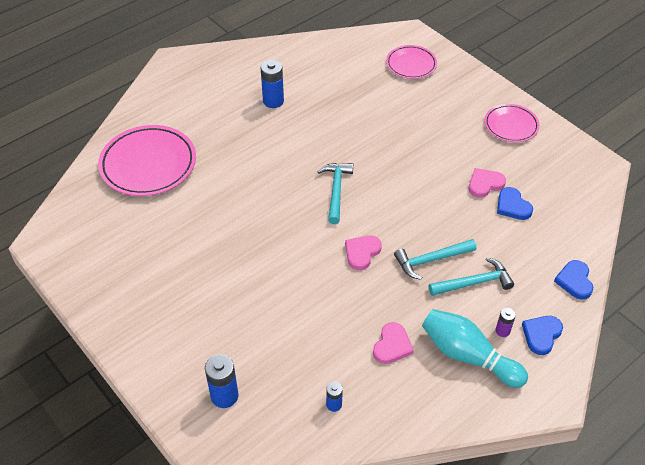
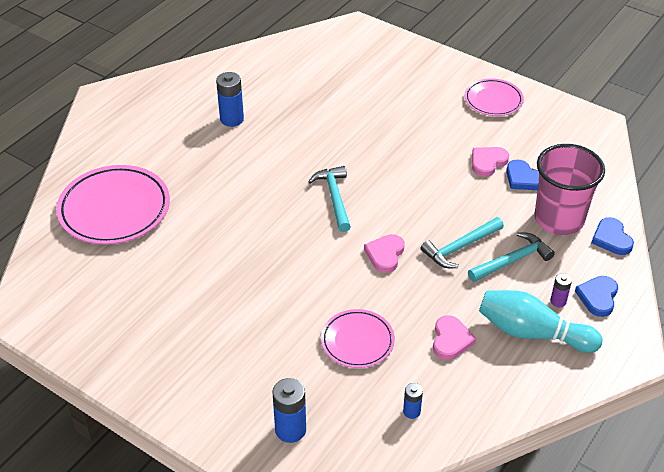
camera: 15 degrees left, 5 degrees down
(411, 64) = (367, 57): pink plate -> pink plate (357, 341)
(531, 252) = (559, 219): none -> pink cup

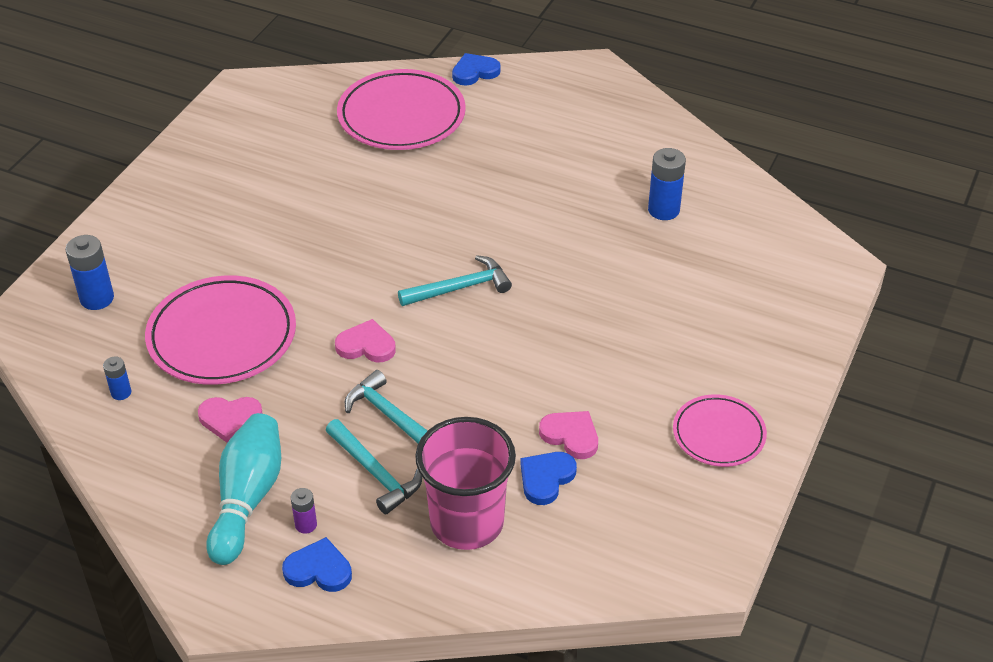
camera: 80 degrees right, 0 degrees up
(232, 119) = (585, 177): blue battery -> blue battery (663, 210)
(357, 341) = (222, 336): pink plate -> pink plate, size x1.70
(611, 239) = (438, 586): blue heart -> blue heart (475, 72)

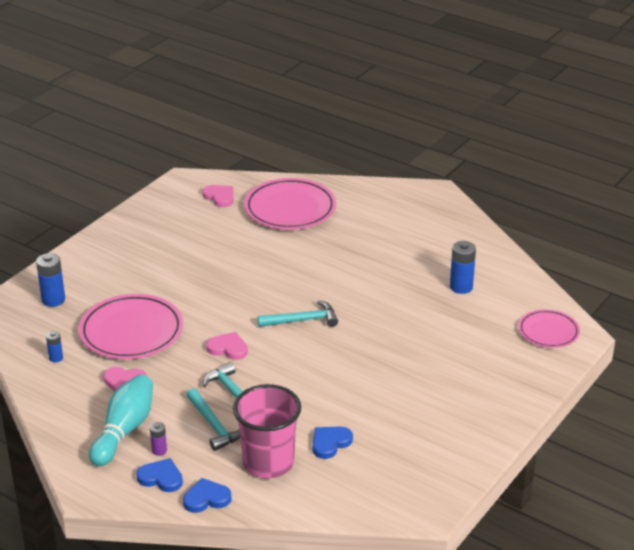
camera: 10 degrees right, 10 degrees down
(475, 72) = (350, 186): blue heart -> blue heart (206, 498)
(571, 436) = (354, 419): pink heart -> pink heart (219, 197)
(718, 434) = (459, 431): pink plate -> pink plate (548, 332)

